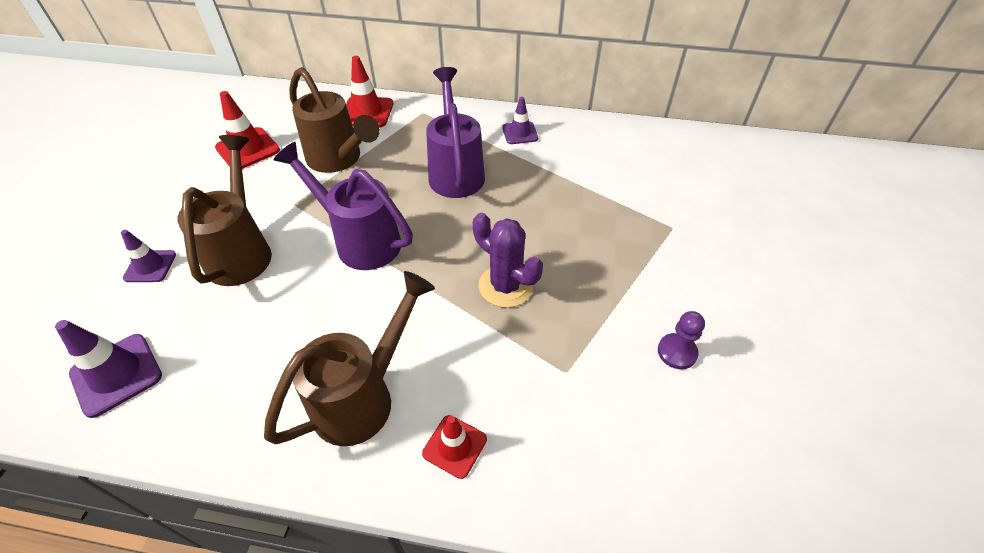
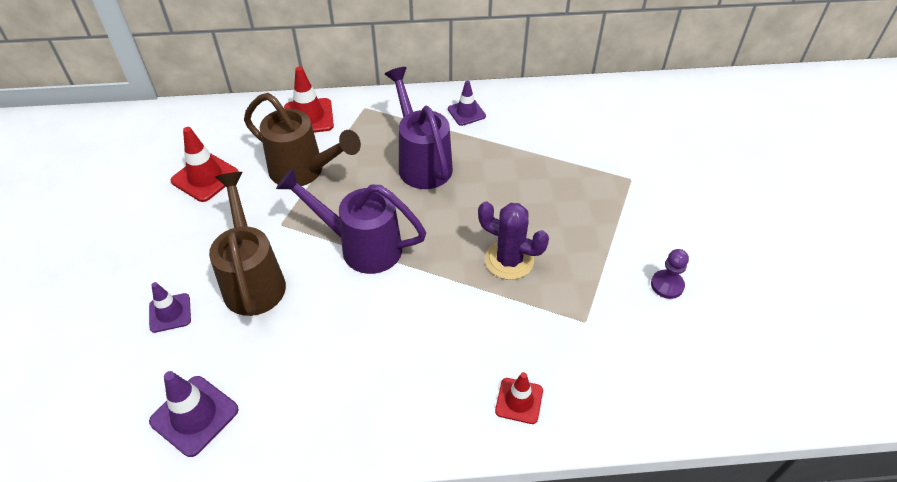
camera: 15 degrees left, 0 degrees up
(364, 396) = (427, 380): brown watering can -> none

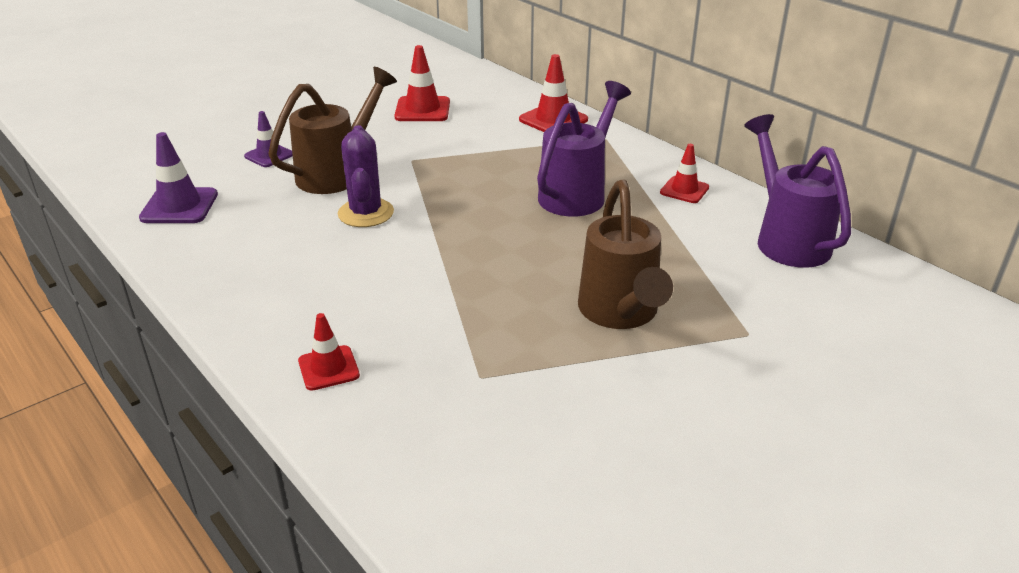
camera: 55 degrees right, 15 degrees down
(304, 171) = (485, 145): brown watering can -> brown watering can (620, 314)
(361, 246) = (430, 205): purple watering can -> purple watering can (786, 239)
(466, 112) = (684, 190): purple traffic cone -> red traffic cone
(509, 260) = (509, 293): purple cactus -> purple cactus (366, 213)
(667, 285) = (606, 424): purple pawn -> none

